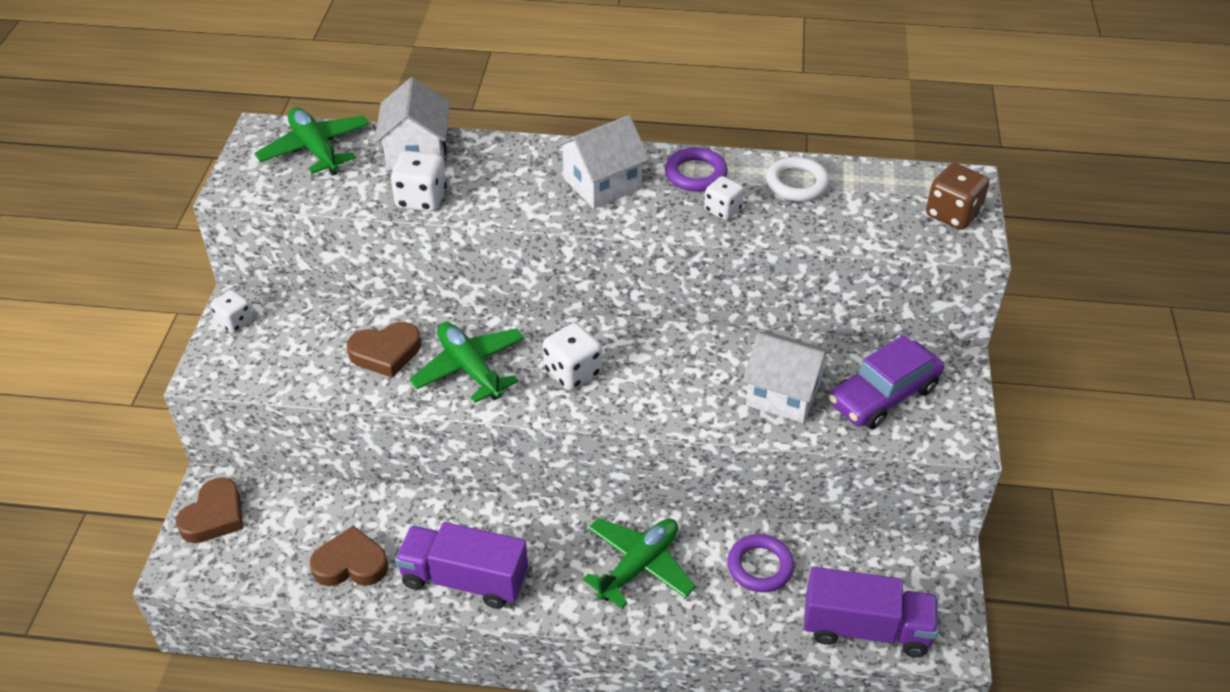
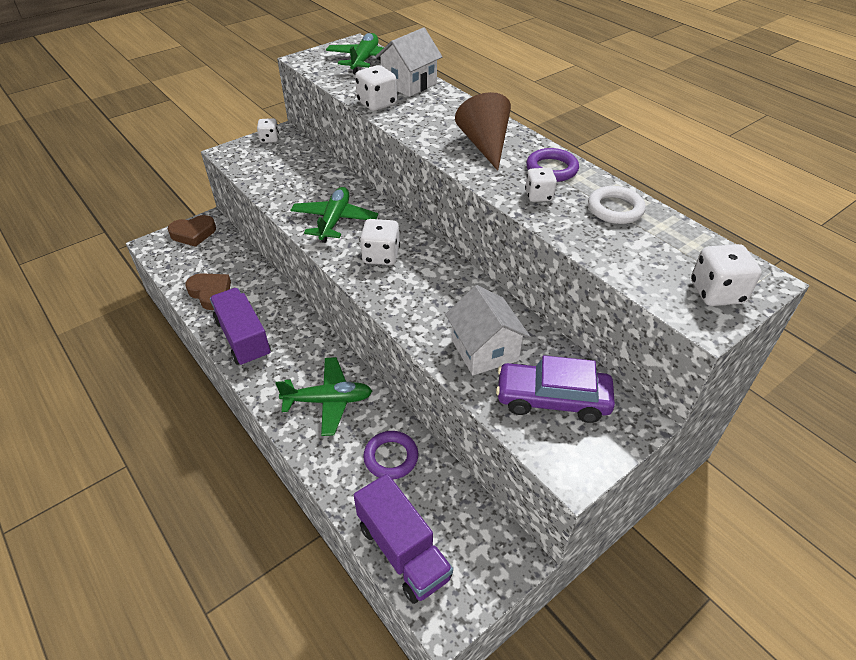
camera: 45 degrees right, 0 degrees up
(386, 353) = (308, 190): brown heart -> none
(602, 183) = (485, 145): white house -> brown cone
(952, 214) = (716, 292): brown dice -> white dice

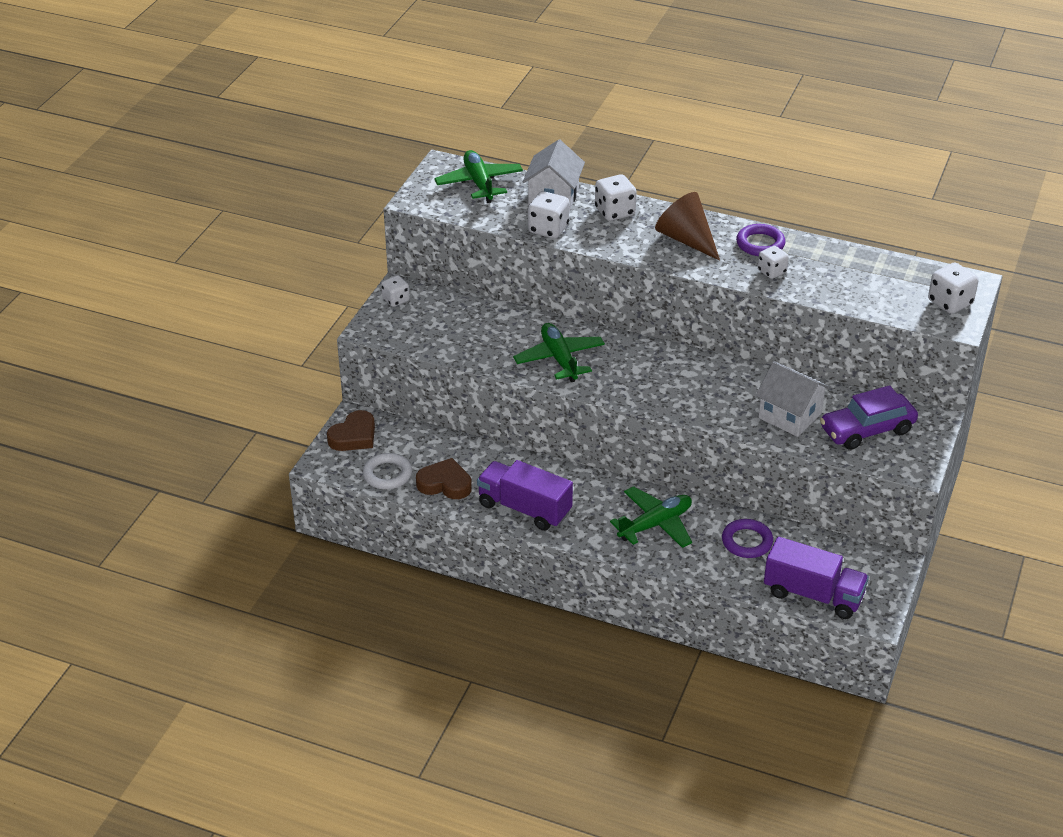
camera: 30 degrees left, 5 degrees down
(381, 256) = (635, 374): white dice -> white dice (614, 212)
(615, 209) = (836, 262): white ring -> white ring (387, 474)

